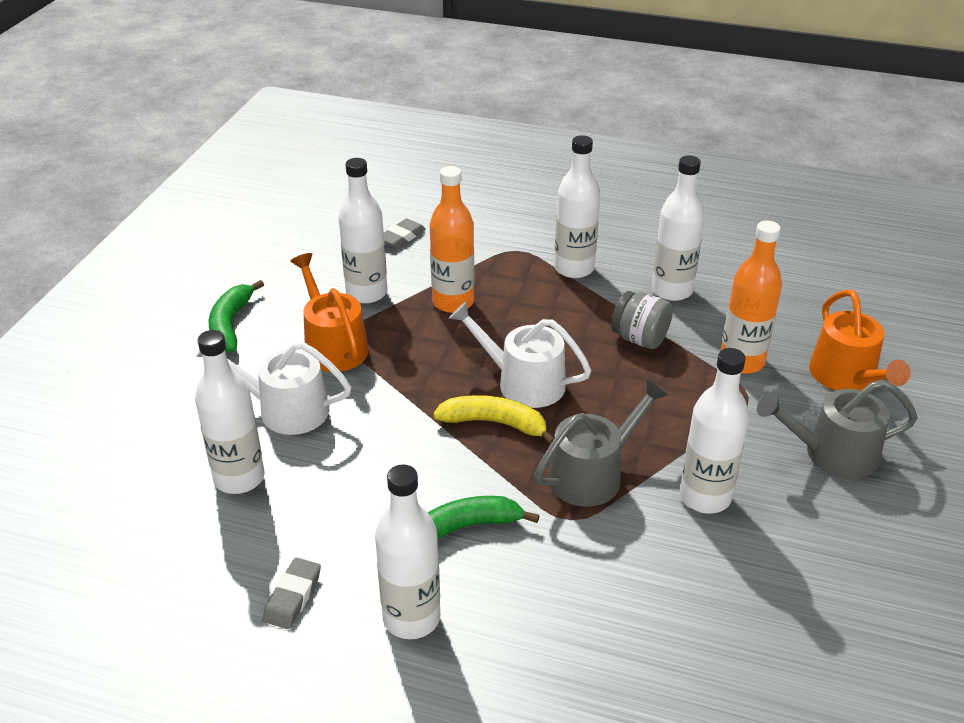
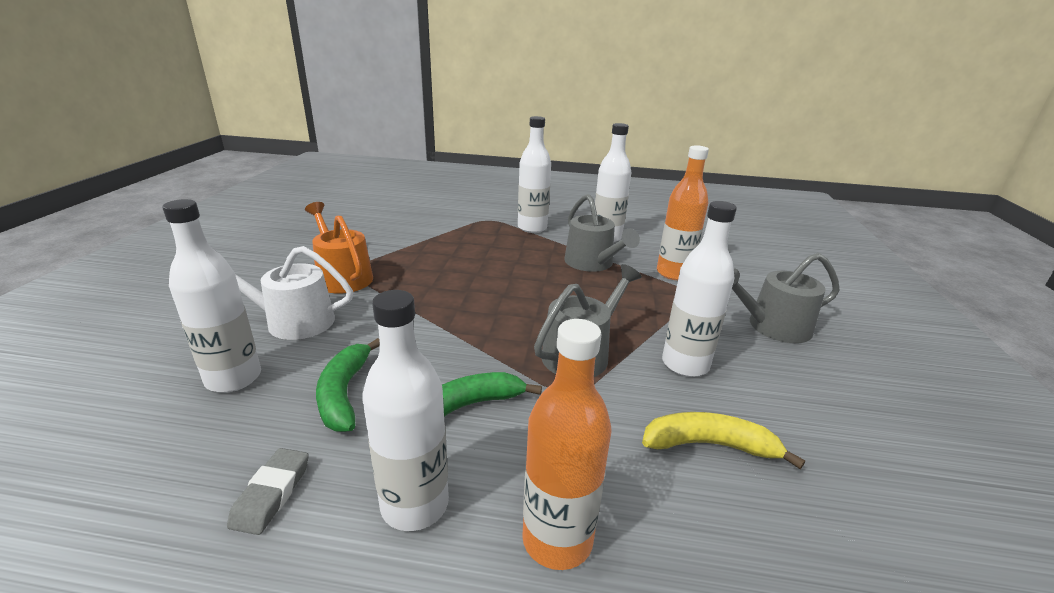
camera: 10 degrees left, 10 degrees down
(230, 325) = (253, 267): green banana -> green banana (344, 394)
(366, 293) = (373, 245): white bottle -> none
(401, 237) = (401, 215): grey eraser -> none
(453, 302) = (443, 248): orange bottle -> orange bottle (557, 540)
(494, 423) = (486, 321): yellow banana -> yellow banana (709, 445)
(523, 382) = (506, 293): white watering can -> none
(639, 339) = (592, 263): grey jar -> grey watering can
(846, 377) = (754, 279): orange watering can -> none

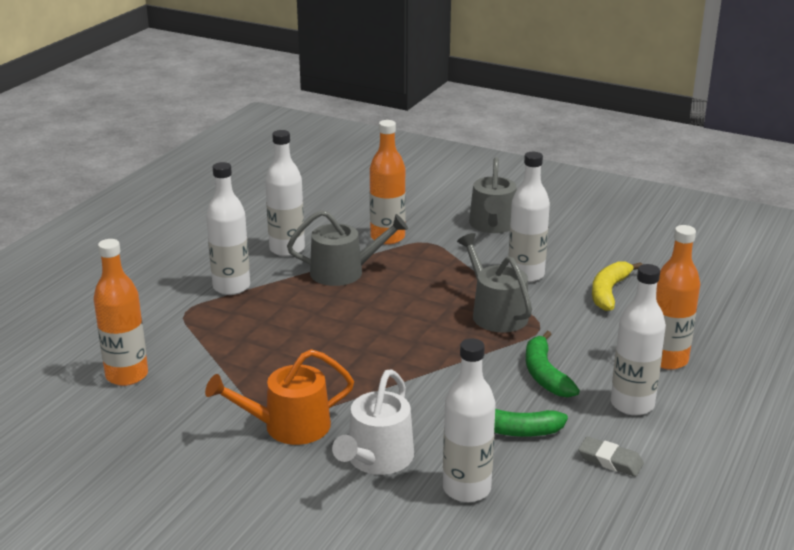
camera: 70 degrees left, 0 degrees up
(399, 217) = (127, 375): none -> orange bottle

